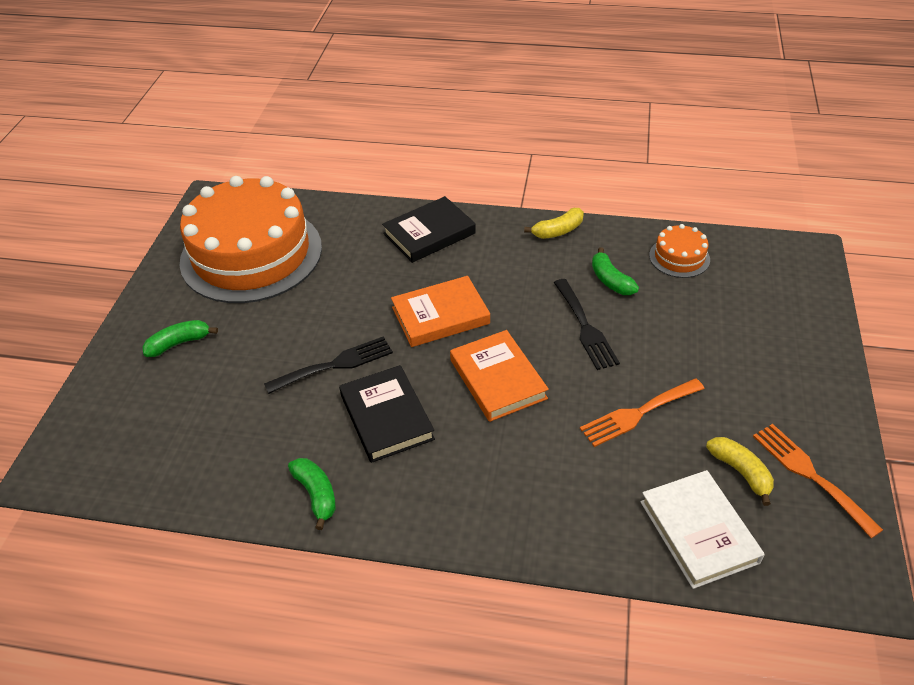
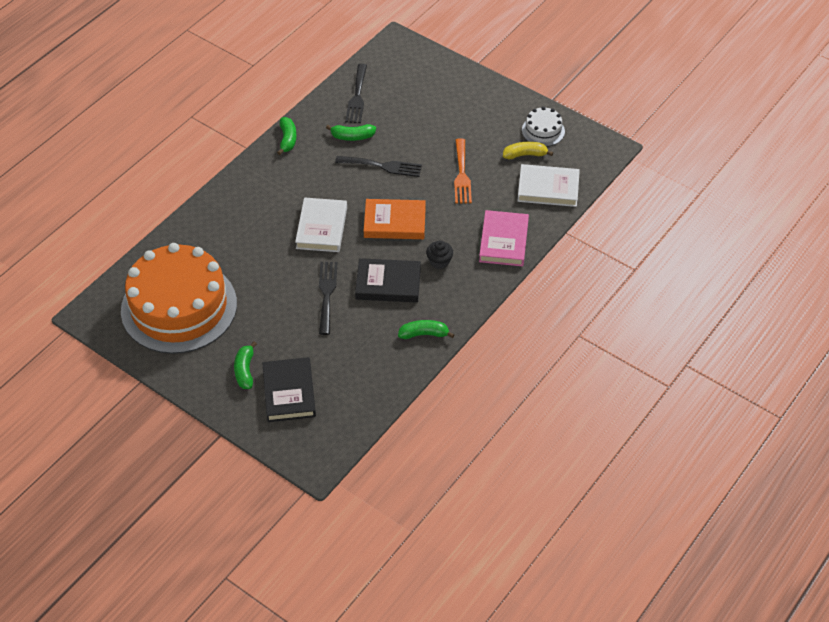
camera: 65 degrees left, 5 degrees up
(429, 233) = (237, 203): black book -> black book (289, 392)
(440, 315) = (321, 228): orange book -> white book
(459, 456) = (439, 261): none -> black cupcake
(549, 518) = (503, 241): none -> pink book
(558, 231) = (287, 139): yellow banana -> green banana
(679, 257) = (357, 97): orange cake -> black fork
(810, 474) = (543, 131): orange fork -> white cake

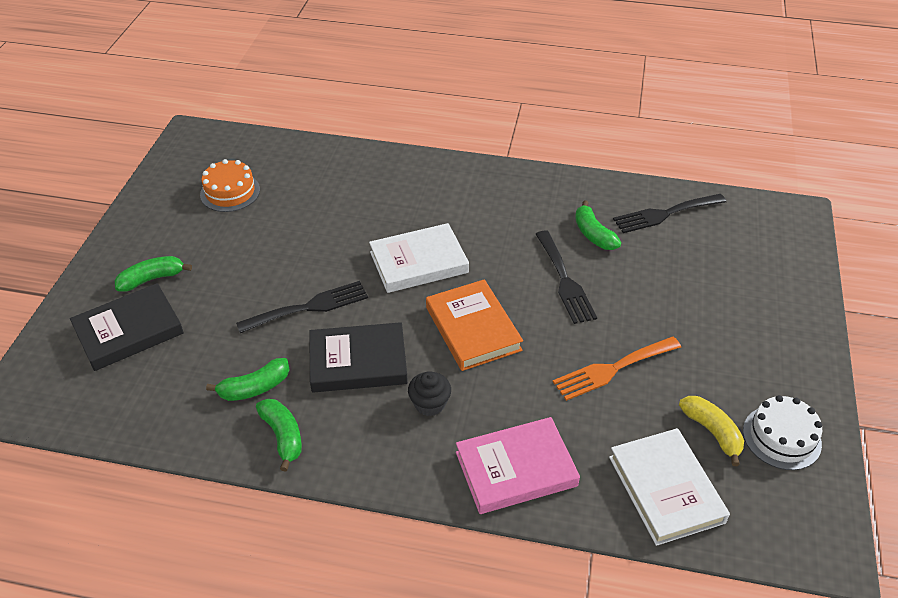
camera: 65 degrees right, 5 degrees down
(179, 307) = (230, 192): orange cake -> orange cake, size x0.41
(287, 139) = (543, 182): green banana -> green banana (254, 388)
(388, 283) = (358, 362): black book -> black book turned 75 degrees counterclockwise

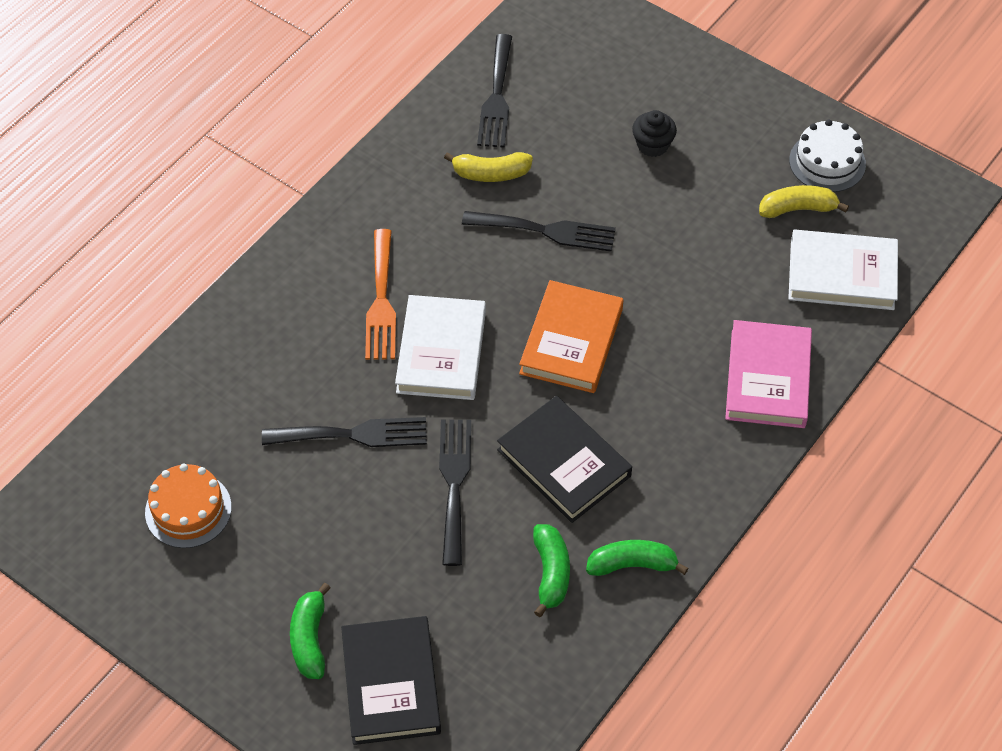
camera: 65 degrees left, 10 degrees up
(325, 243) = (354, 434): none -> black fork
(358, 362) = (564, 463): black book -> black book turned 60 degrees counterclockwise
(429, 404) = (654, 418): black cupcake -> black cupcake (652, 145)
(473, 329) = (571, 341): orange book -> orange book turned 75 degrees counterclockwise
(593, 234) = (490, 174): green banana -> yellow banana
(612, 369) = (687, 248): orange fork -> orange fork (381, 301)

